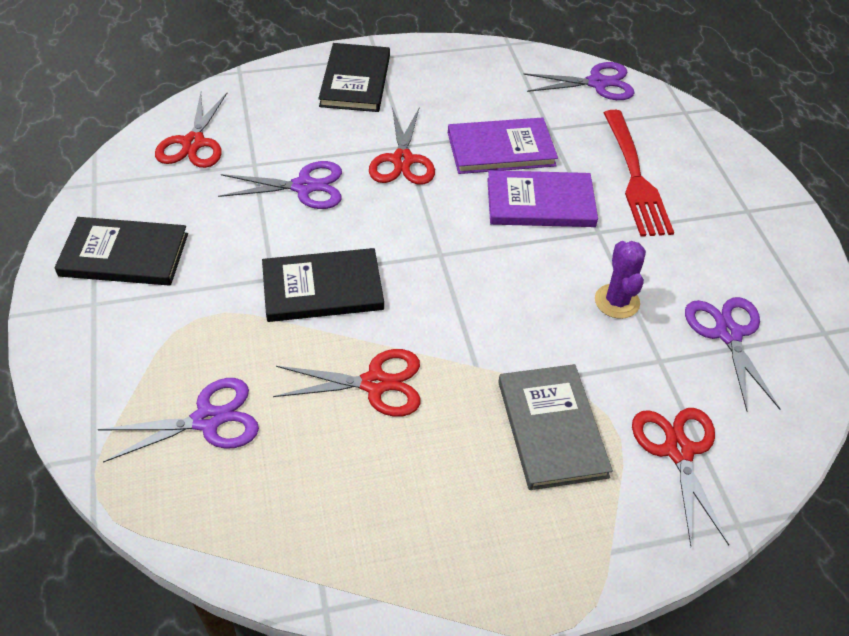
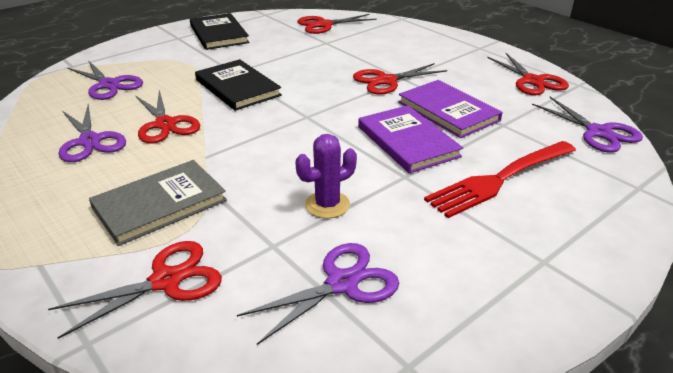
camera: 65 degrees right, 15 degrees down
(304, 187) = (322, 60): purple scissors -> purple scissors (90, 141)
(355, 81) = (444, 47): black book -> none
(480, 65) = (532, 81): none -> red scissors

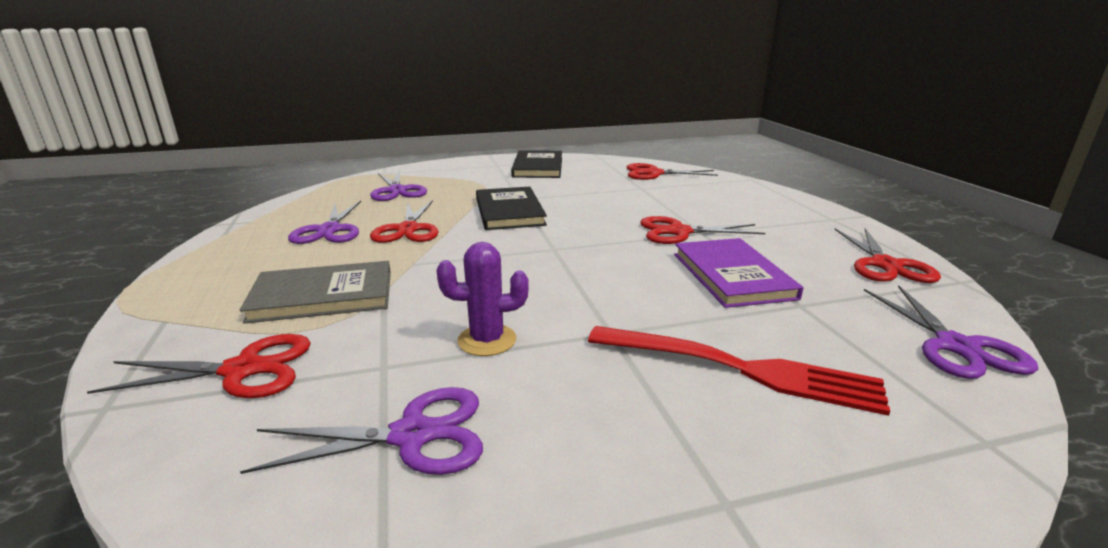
camera: 25 degrees right, 10 degrees down
(408, 141) = (650, 296): purple book -> none
(499, 179) = (742, 369): red fork -> red fork turned 150 degrees counterclockwise

